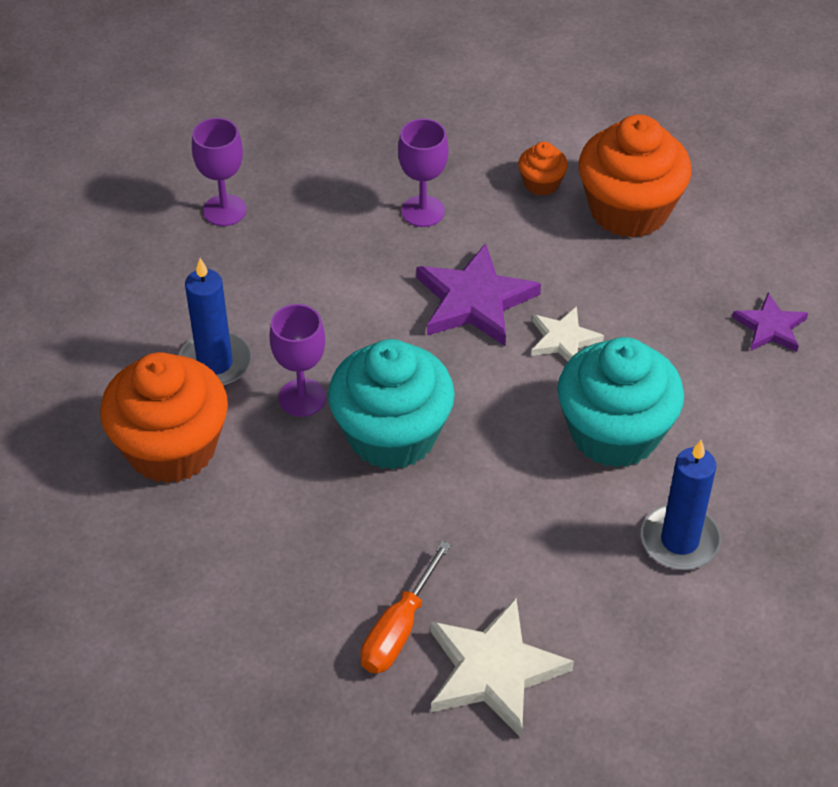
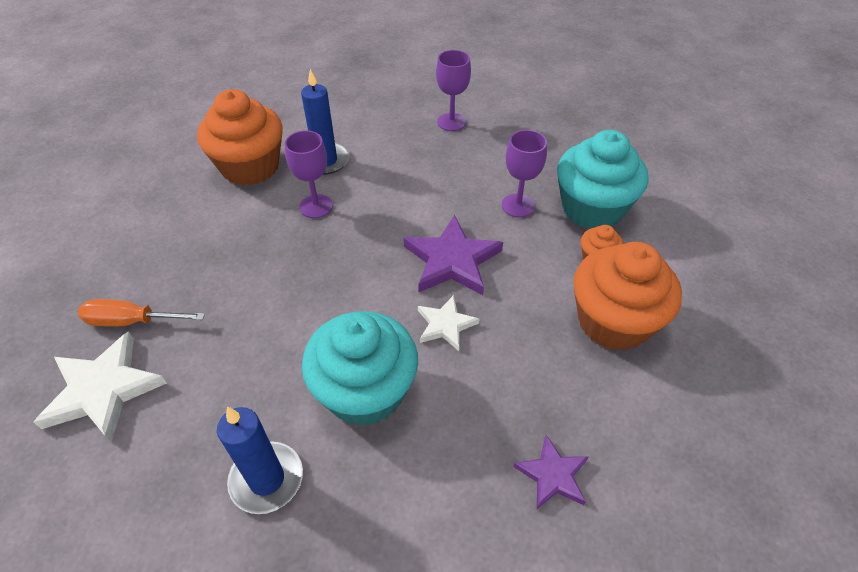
camera: 65 degrees right, 0 degrees up
(392, 435) = (303, 259): turquoise cupcake -> turquoise cupcake (592, 208)

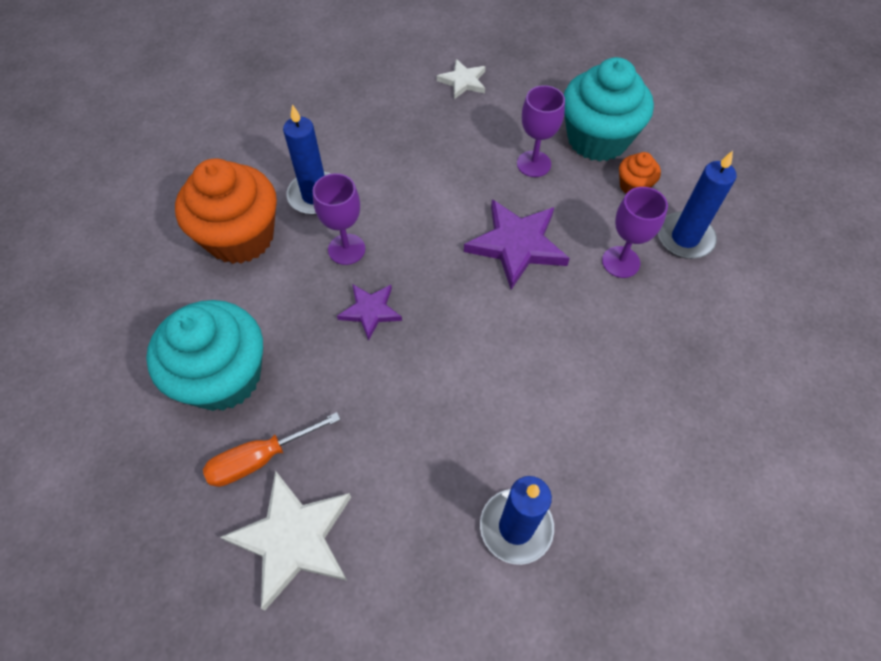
camera: 30 degrees left, 10 degrees up
(365, 391) = (536, 404): turquoise cupcake -> turquoise cupcake (223, 376)
(445, 325) = (557, 309): white star -> white star (463, 81)
(451, 122) = (408, 100): purple goblet -> purple goblet (620, 262)
(552, 475) = (729, 392): purple star -> purple star (370, 311)
(613, 321) = (685, 238): orange cupcake -> blue candle

